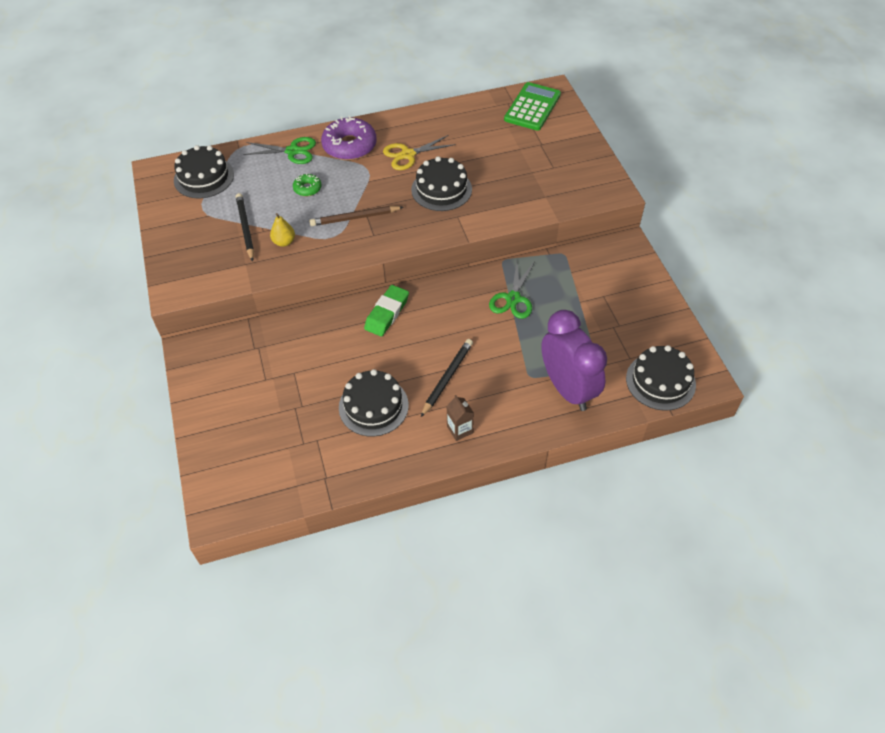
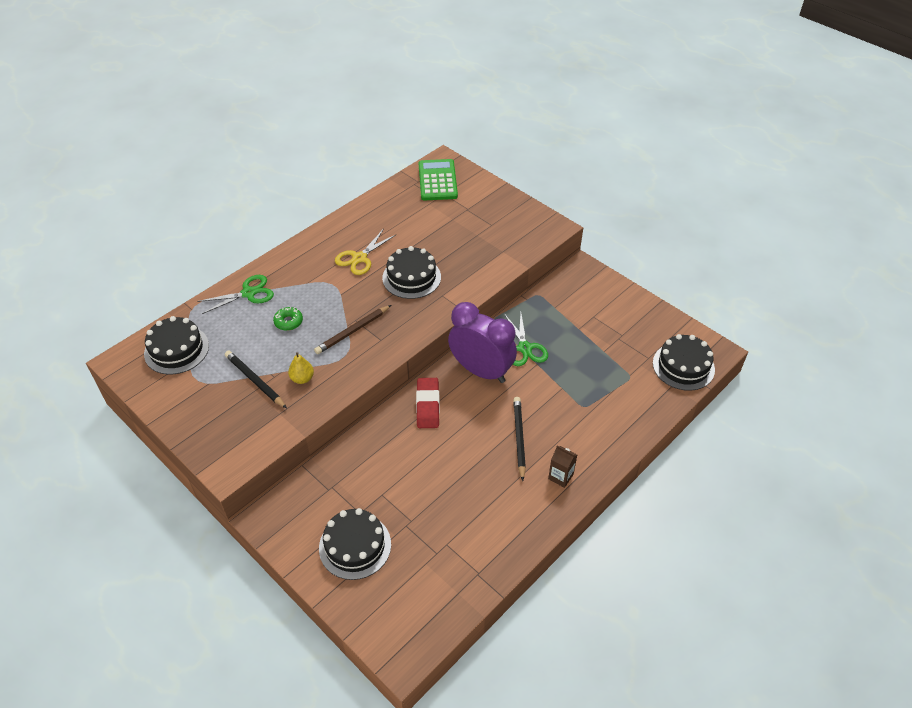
camera: 30 degrees left, 5 degrees down
(349, 146) = (300, 269): purple donut -> none
(373, 406) = (474, 491): black cake -> black cake (355, 546)
(387, 313) = (428, 405): green eraser -> red eraser
(568, 389) = (620, 403): purple clock -> purple clock (481, 371)

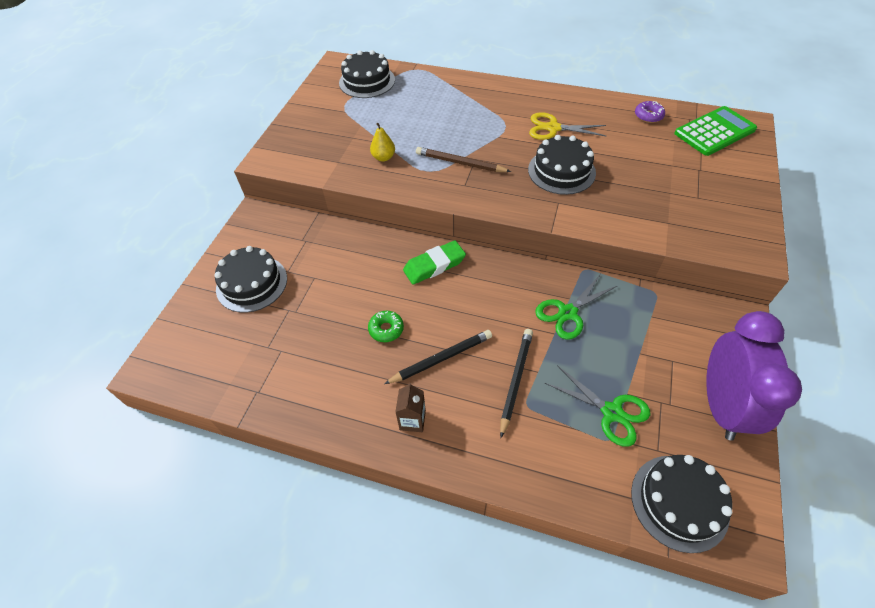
camera: 65 degrees right, 5 degrees up
(248, 293) = (453, 87): green scissors -> green scissors (611, 412)
(255, 380) = (363, 133): black pencil -> black pencil (516, 380)
(288, 322) = (440, 122): green donut -> green donut (386, 329)
(392, 201) = (648, 116): none -> purple donut
(428, 405) = (434, 265): red eraser -> green eraser
(481, 371) = (507, 288): purple clock -> purple clock (721, 405)

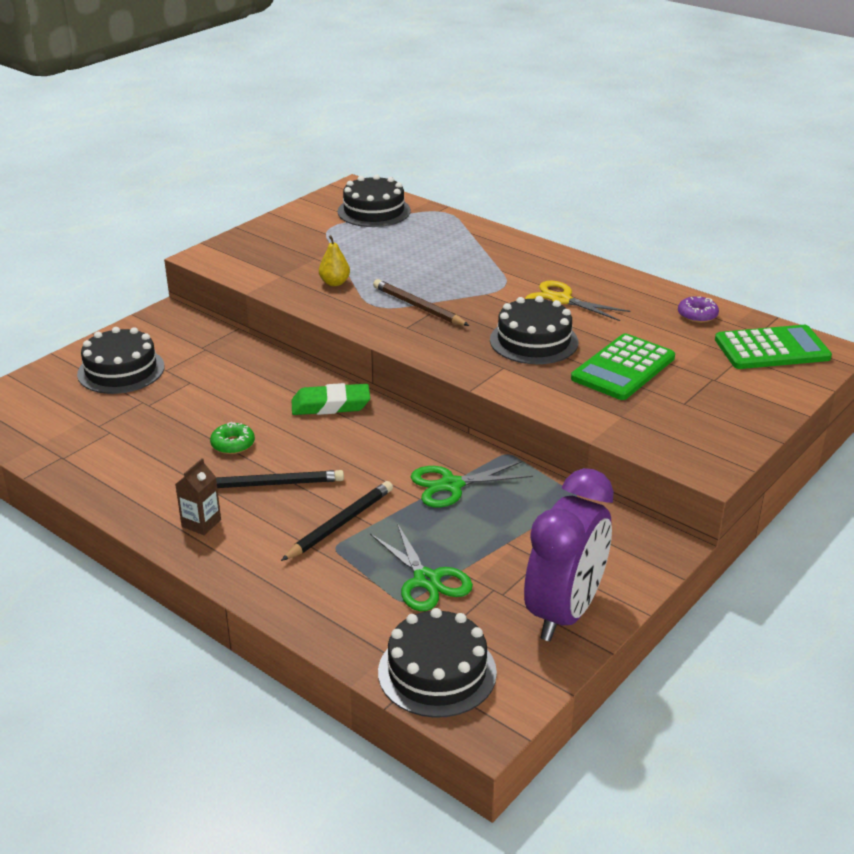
camera: 20 degrees right, 20 degrees down
(637, 178) = (623, 368): none -> green calculator

